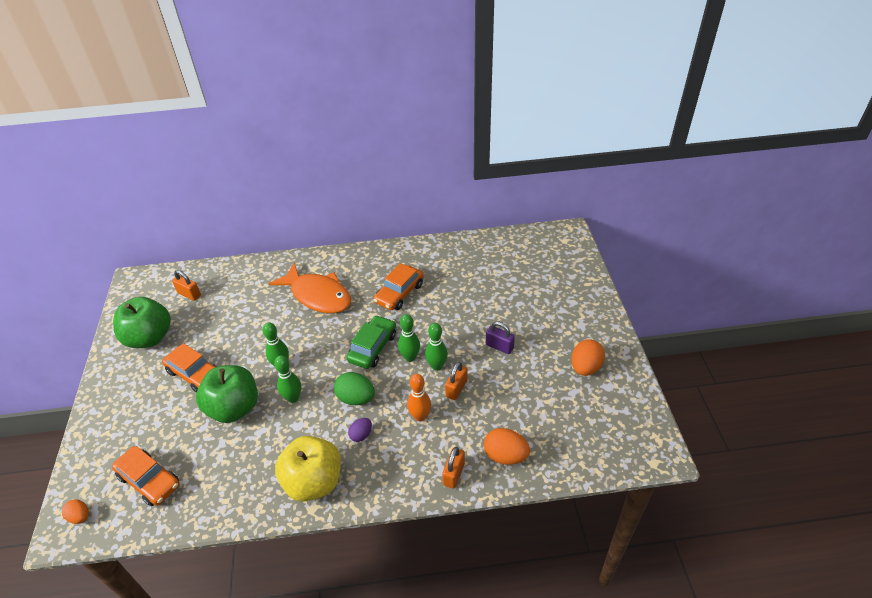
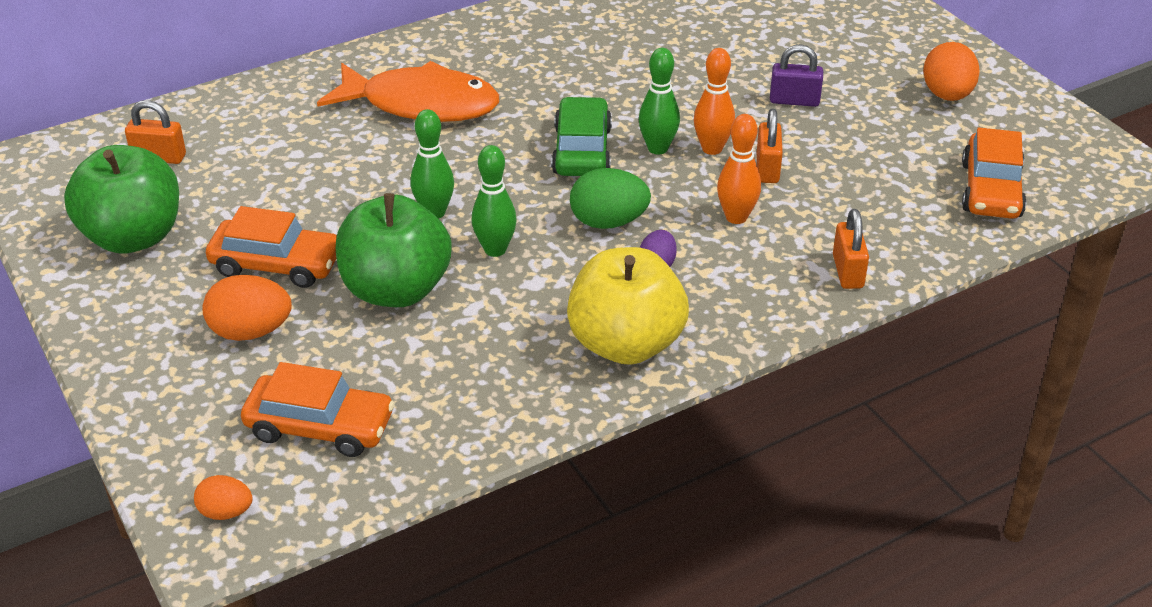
camera: 25 degrees left, 5 degrees down
(399, 293) = (569, 70): orange car -> orange car (991, 190)
(437, 366) = (712, 149): green bowling pin -> orange bowling pin
(505, 455) = (909, 229): orange egg -> orange egg (251, 332)

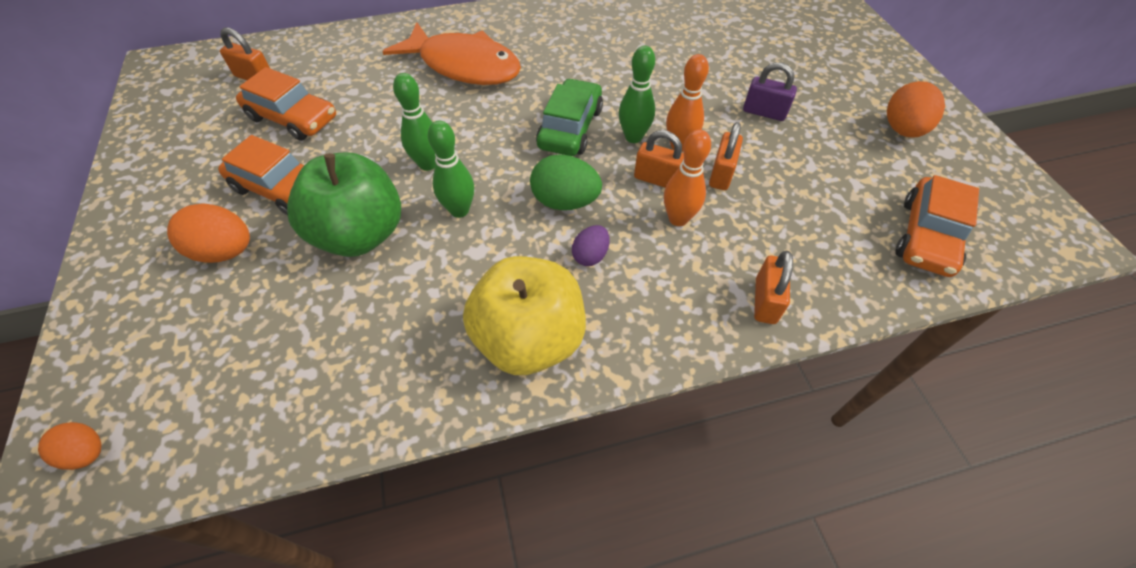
camera: 15 degrees right, 15 degrees up
(133, 237) = (195, 142): green apple -> none
(320, 426) = (222, 370): orange car -> orange car (293, 118)
(700, 185) = (657, 179): none -> orange padlock

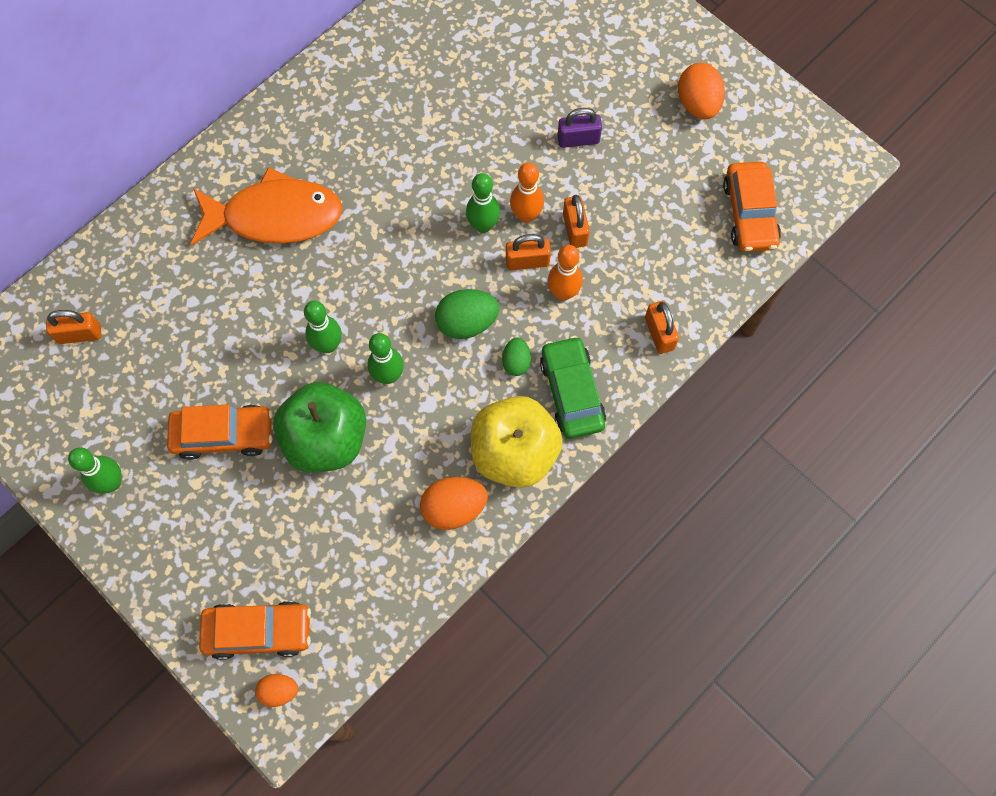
camera: 30 degrees left, 15 degrees up
(165, 181) = (112, 482): none -> green bowling pin
(225, 251) = (230, 512): orange egg -> orange egg (454, 508)
(293, 118) = (164, 360): orange car -> orange car (258, 631)
(570, 128) = (423, 243): green car -> green car (571, 392)
(590, 255) = (516, 362): purple egg -> green egg

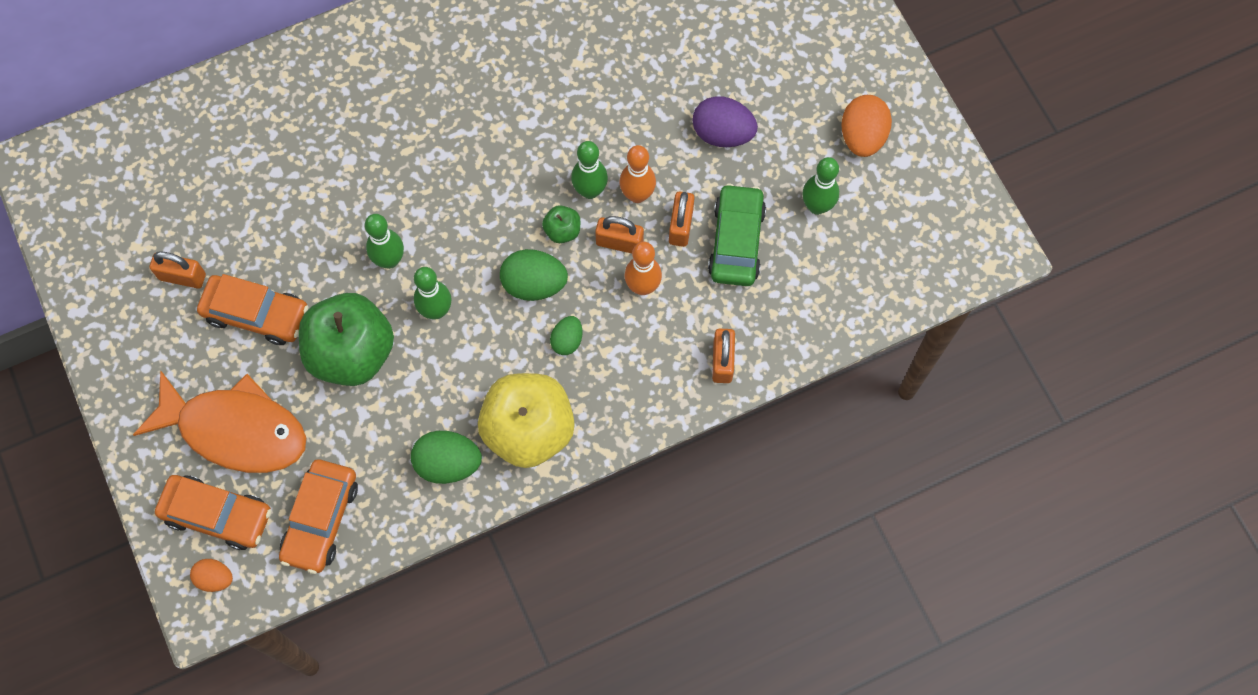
camera: 20 degrees right, 0 degrees up
(80, 334) = (158, 168): orange padlock -> orange padlock (182, 277)
(112, 482) = (135, 323): green bowling pin -> green bowling pin (817, 206)
(275, 216) = (388, 113): orange fish -> orange fish (235, 430)
(454, 508) = (448, 463): orange egg -> green egg
(473, 268) = (562, 231): none -> green apple
(571, 392) = (609, 390): green car -> green car (736, 241)
(578, 139) = (722, 133): purple padlock -> purple egg
(749, 213) = (868, 269): orange car -> orange car (321, 519)

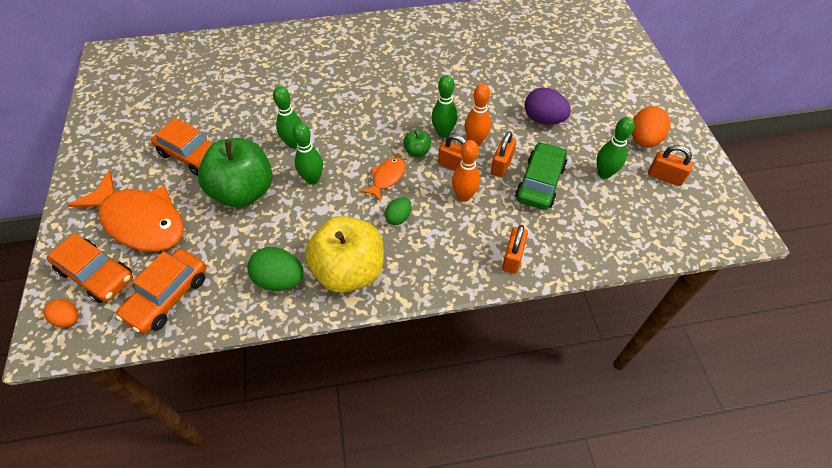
camera: 15 degrees right, 15 degrees down
(182, 277) = (158, 125): orange padlock -> orange padlock (665, 177)
(534, 284) = (386, 178): green egg -> orange fish

